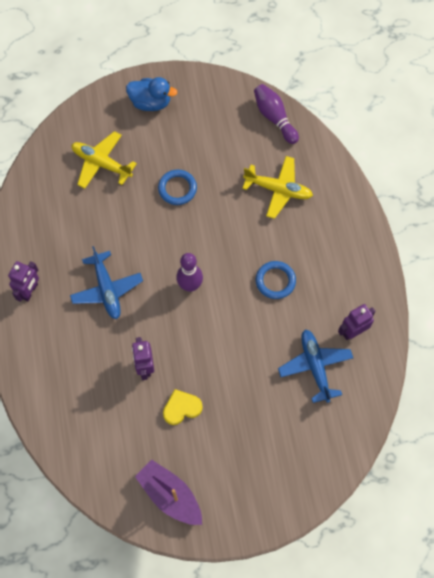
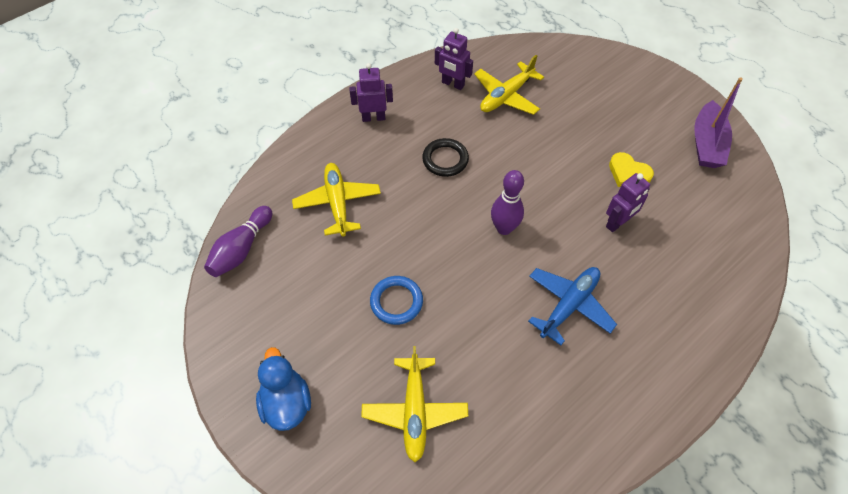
camera: 120 degrees left, 10 degrees down
(30, 291) = (636, 389): purple robot -> purple robot (373, 117)
(275, 281) = (445, 159): blue ring -> black ring
(315, 366) = (506, 96): blue plane -> yellow plane

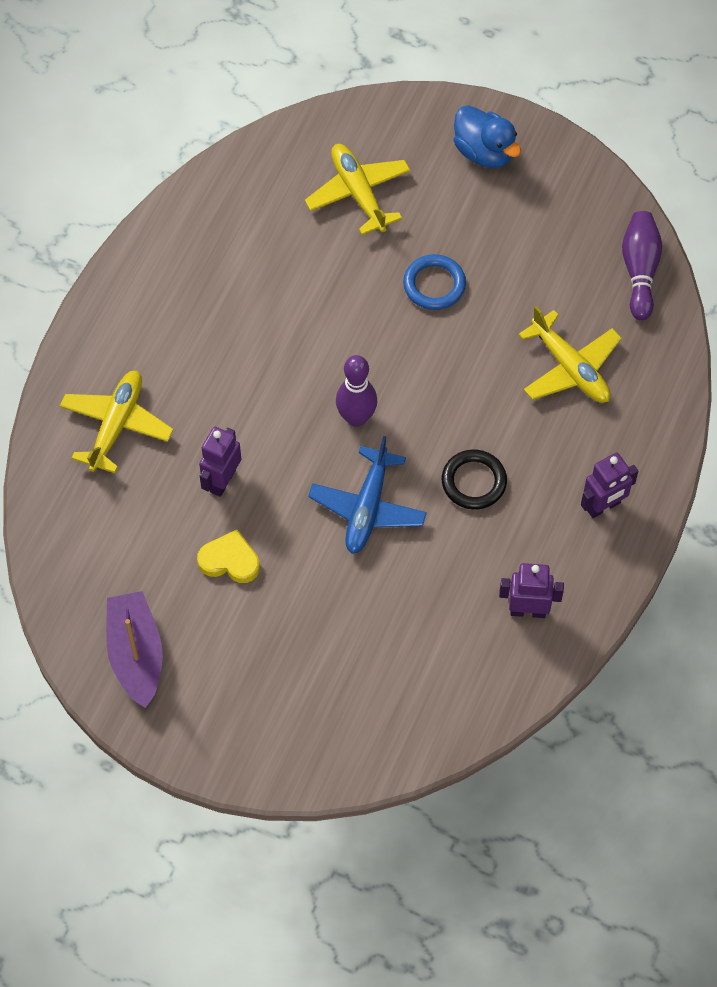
camera: 155 degrees right, 5 degrees up
(506, 96) = (442, 621): yellow plane -> yellow plane (116, 425)
(569, 305) = (246, 356): blue plane -> blue plane (367, 508)

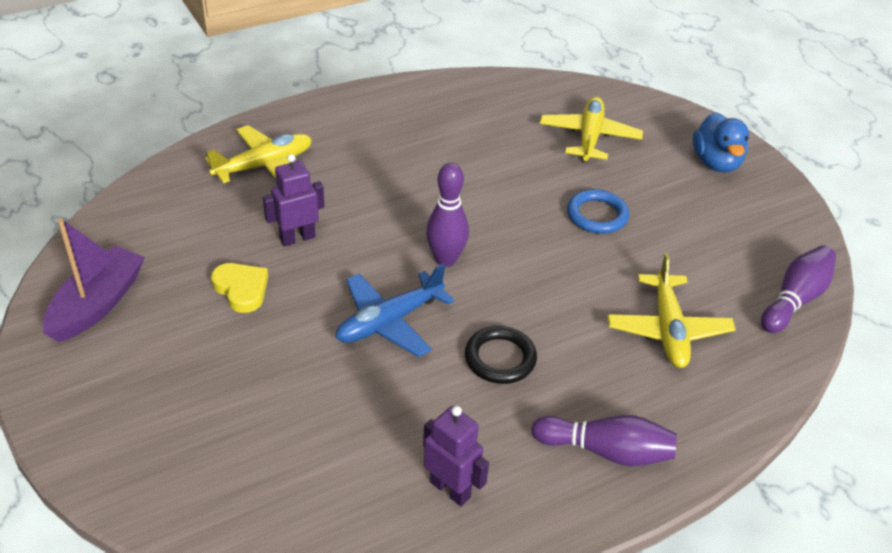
camera: 35 degrees right, 20 degrees down
(603, 506) = (606, 451): purple robot -> purple bowling pin

